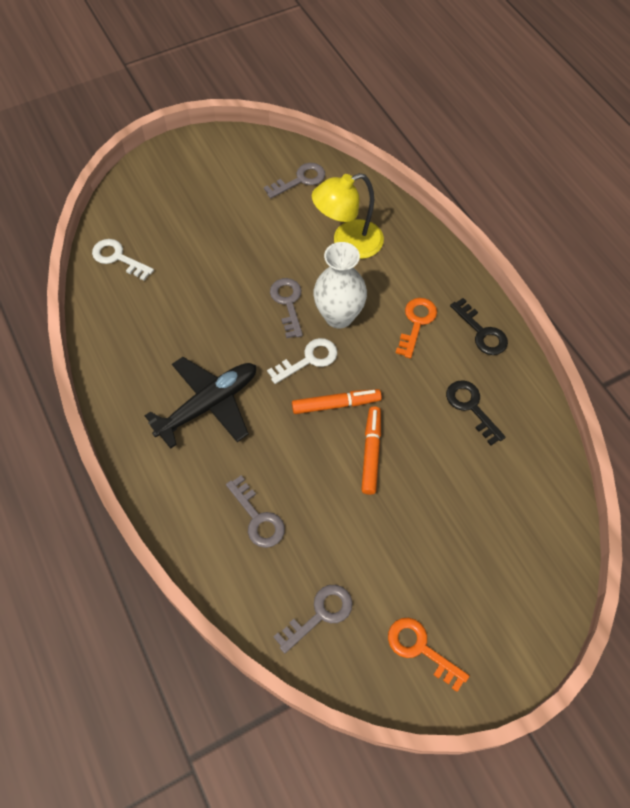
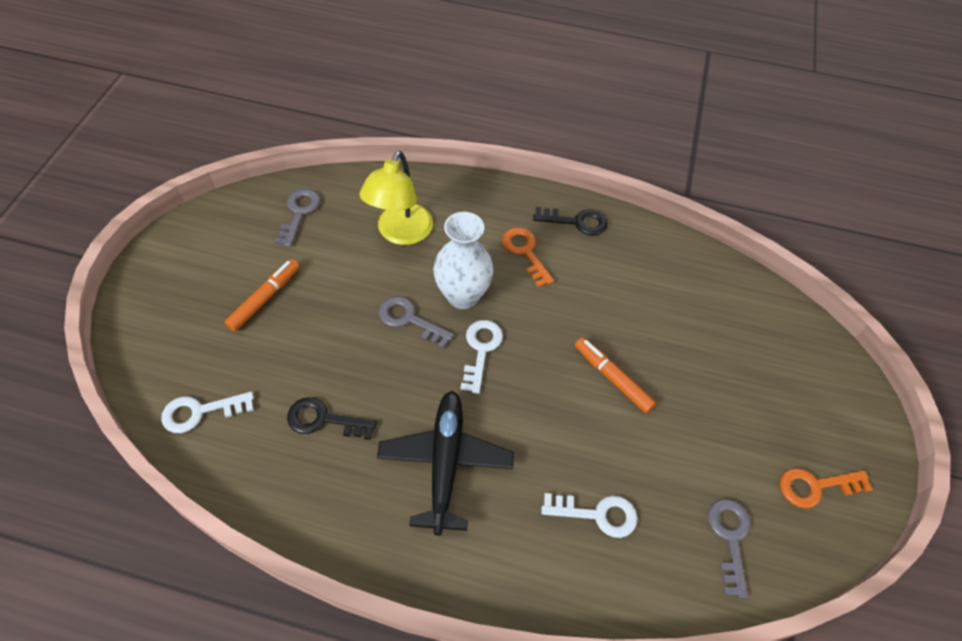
camera: 50 degrees left, 5 degrees down
(258, 518) = (597, 514): grey key -> white key
(336, 404) = (543, 366): orange marker -> orange marker (265, 298)
(471, 407) = (634, 281): black key -> black key (324, 420)

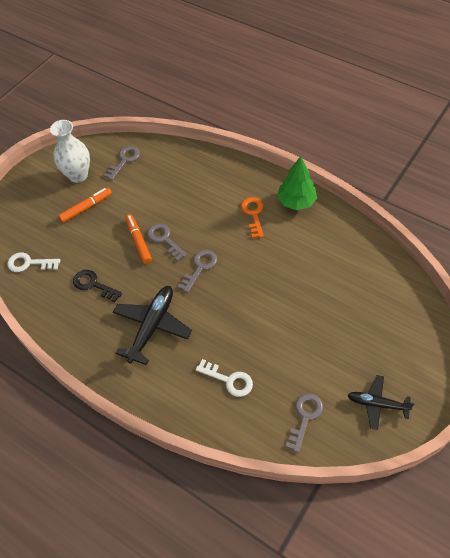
camera: 25 degrees right, 0 degrees up
(400, 233) = (180, 186): yellow lamp -> none
(462, 296) = (202, 232): white vase -> white vase (78, 175)
(481, 350) = (200, 267): white key -> grey key
(576, 222) = (296, 202): black key -> green tree
(612, 378) = (275, 304): orange marker -> orange marker (138, 241)
(815, 487) = (377, 404): orange key -> black plane

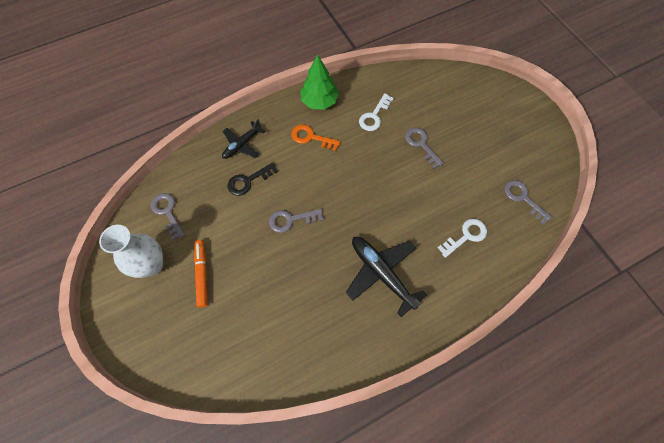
camera: 65 degrees left, 10 degrees up
(29, 263) = (236, 362): white key -> white key (374, 116)
(93, 285) = (303, 307): black key -> black key (248, 181)
(138, 241) = (278, 243): orange marker -> none
(200, 267) = (341, 205): grey key -> grey key (421, 144)
(377, 404) = (532, 147): black plane -> black plane (242, 144)

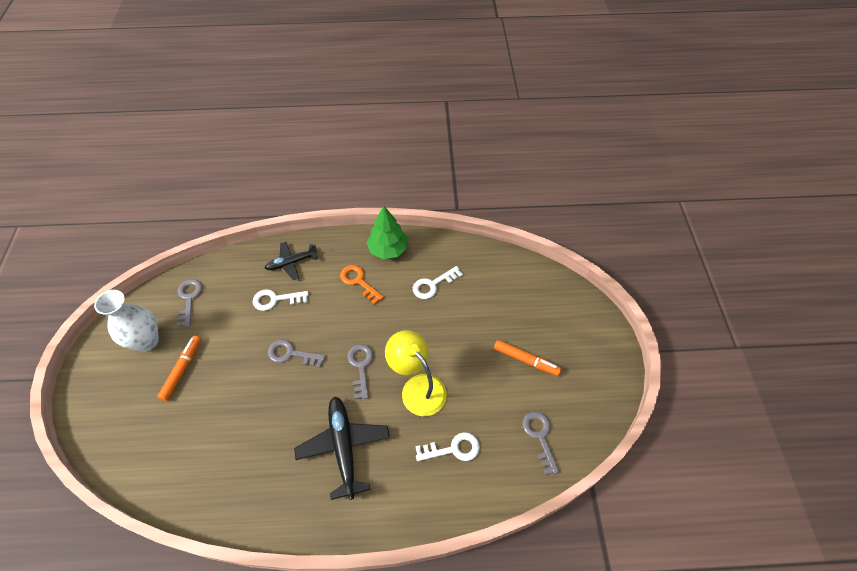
camera: 25 degrees right, 10 degrees down
(248, 181) = (276, 300): black key -> white key
(411, 202) = (417, 387): none -> yellow lamp
(421, 144) = (463, 333): grey key -> grey key (361, 366)
(480, 146) = (526, 360): none -> orange marker

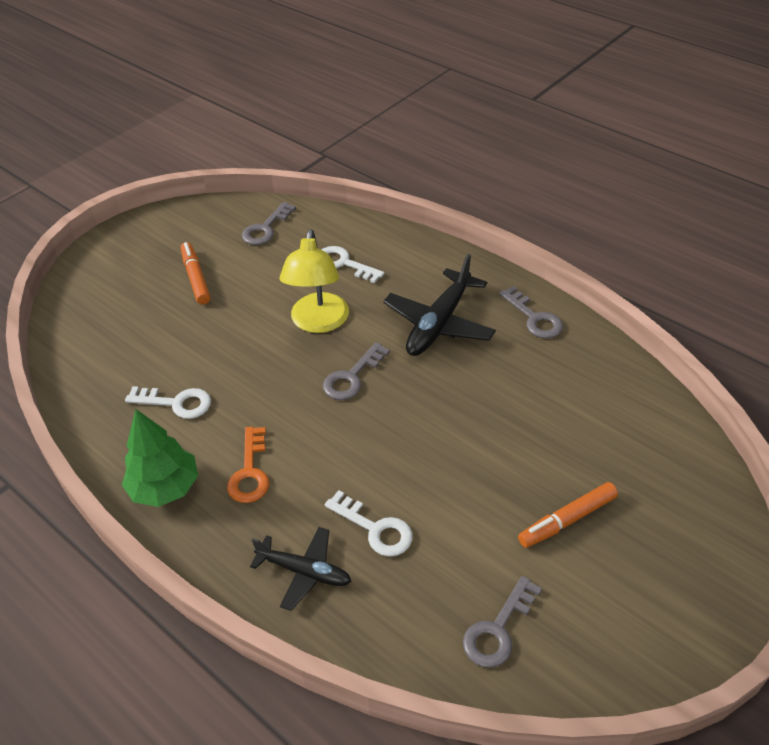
camera: 135 degrees left, 10 degrees down
(147, 341) = (600, 602): white vase -> none
(291, 354) = (415, 443): grey key -> grey key (534, 318)

